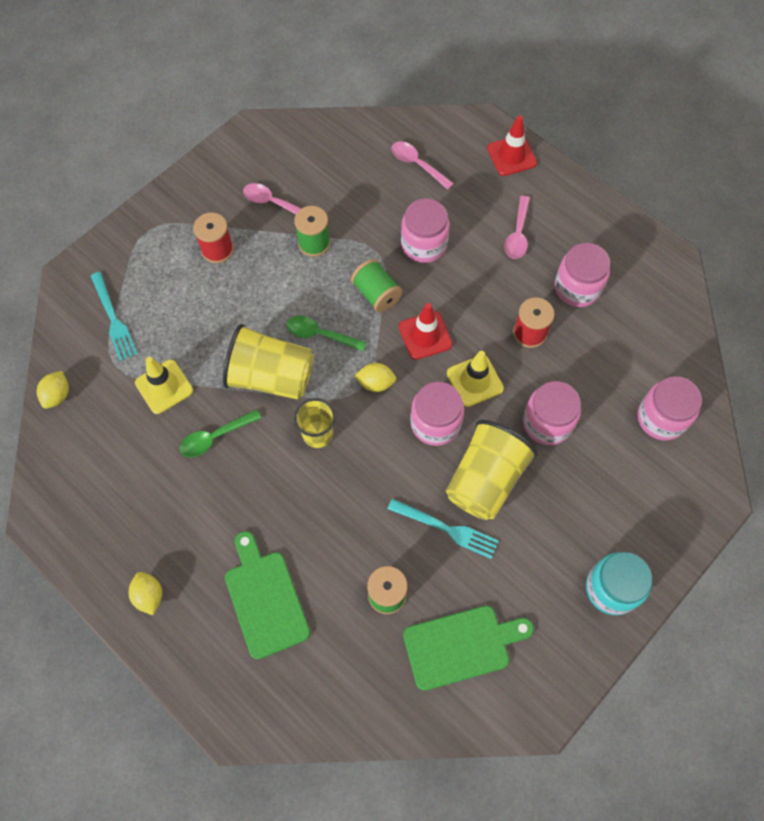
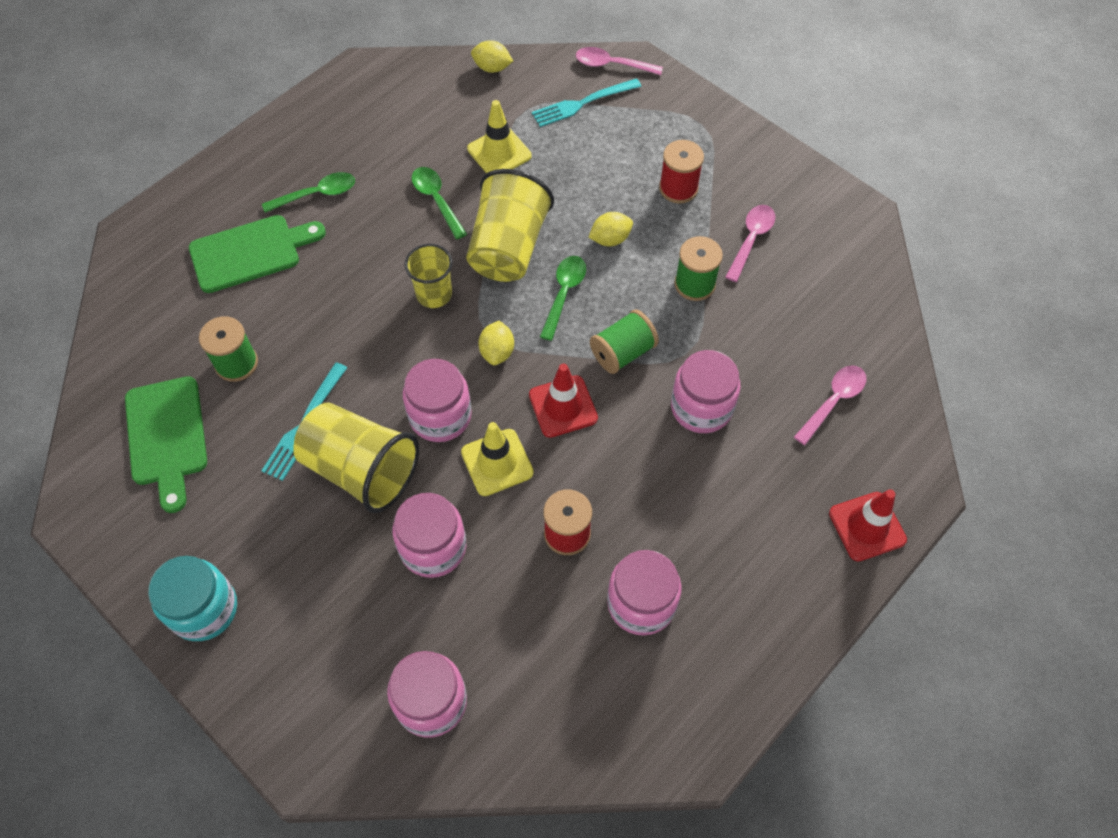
camera: 90 degrees right, 5 degrees down
(149, 596) = (270, 158): yellow lemon -> yellow lemon (610, 239)
(199, 544) = (317, 194): none -> green spoon
(518, 234) = (727, 527): pink spoon -> pink spoon (612, 65)

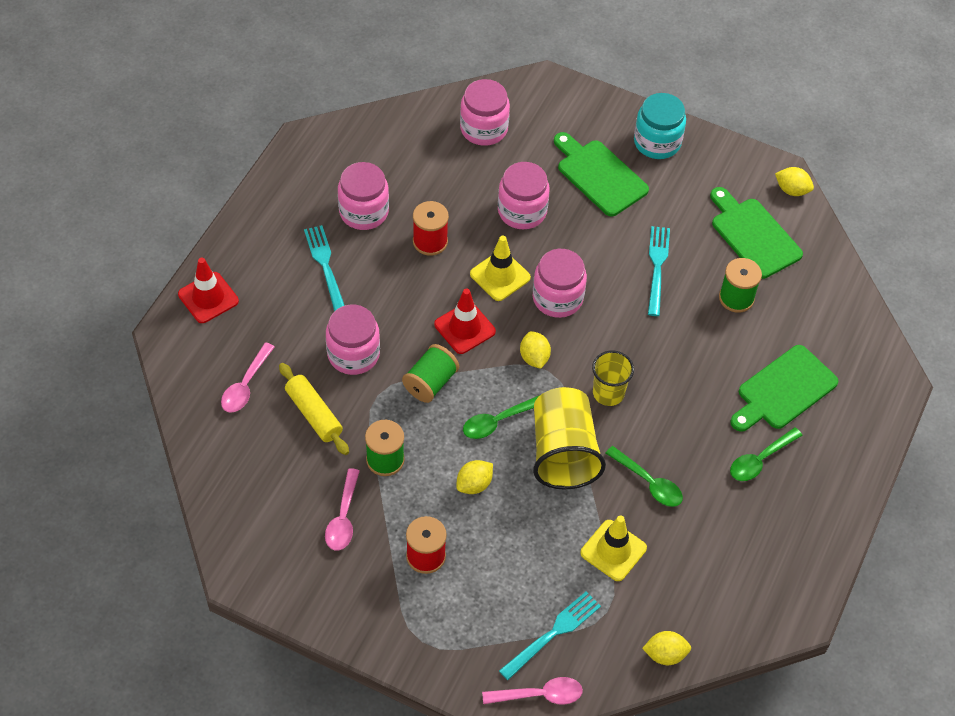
camera: 160 degrees right, 5 degrees down
(79, 486) = (792, 190): none -> yellow lemon
(308, 576) = (599, 175): none -> green cutting board
(361, 469) = (598, 247): yellow cup -> none
(564, 294) = (497, 421): green spoon -> green spoon turned 60 degrees clockwise
(710, 533) = (325, 266): none -> turquoise fork
(761, 349) = (314, 414): none -> yellow rolling pin

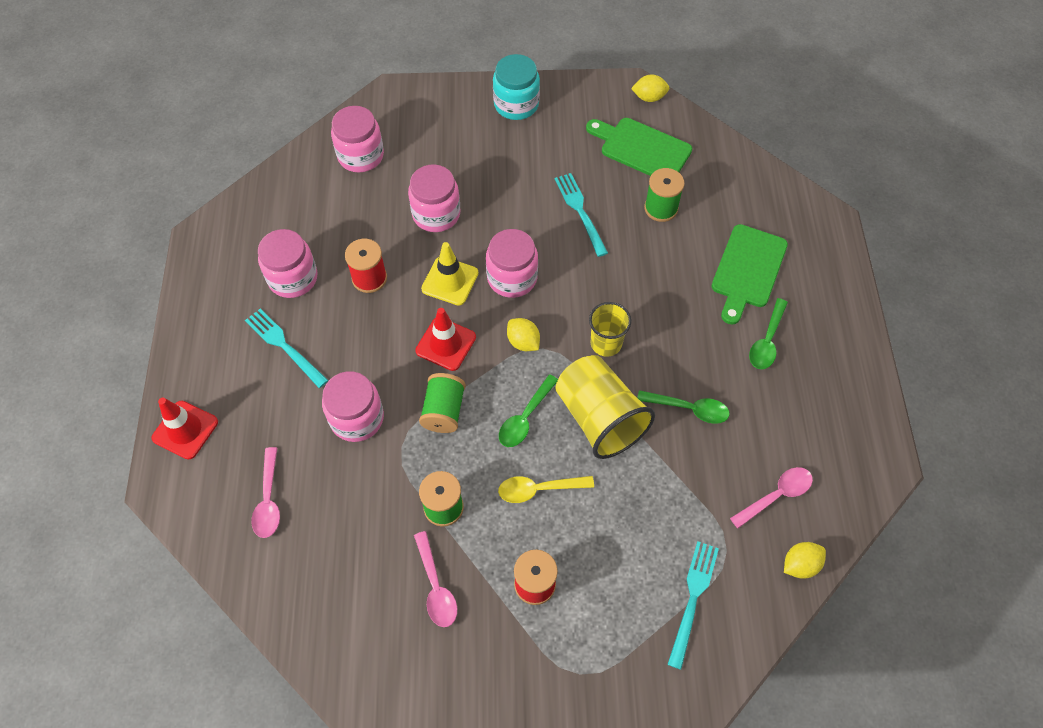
camera: 25 degrees left, 5 degrees up
(314, 414) = (351, 496): yellow rolling pin -> none
(474, 484) = (539, 489): yellow lemon -> yellow spoon
(539, 695) = (717, 667): pink spoon -> pink spoon (776, 495)
(599, 175) = (484, 153): green cutting board -> none
(613, 550) = (697, 488): yellow traffic cone -> none

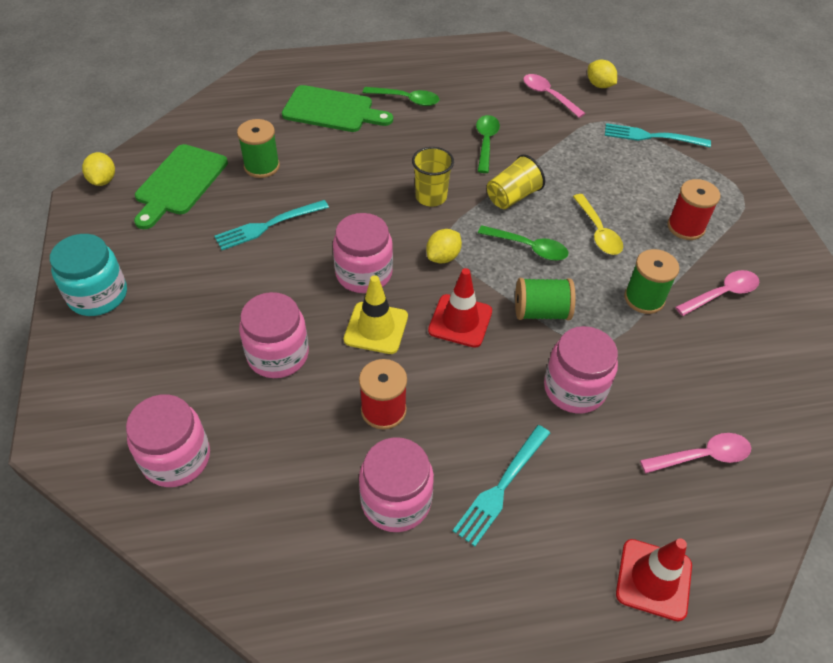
camera: 100 degrees left, 10 degrees down
(599, 418) = (512, 197): yellow cup -> yellow cup, size x0.59

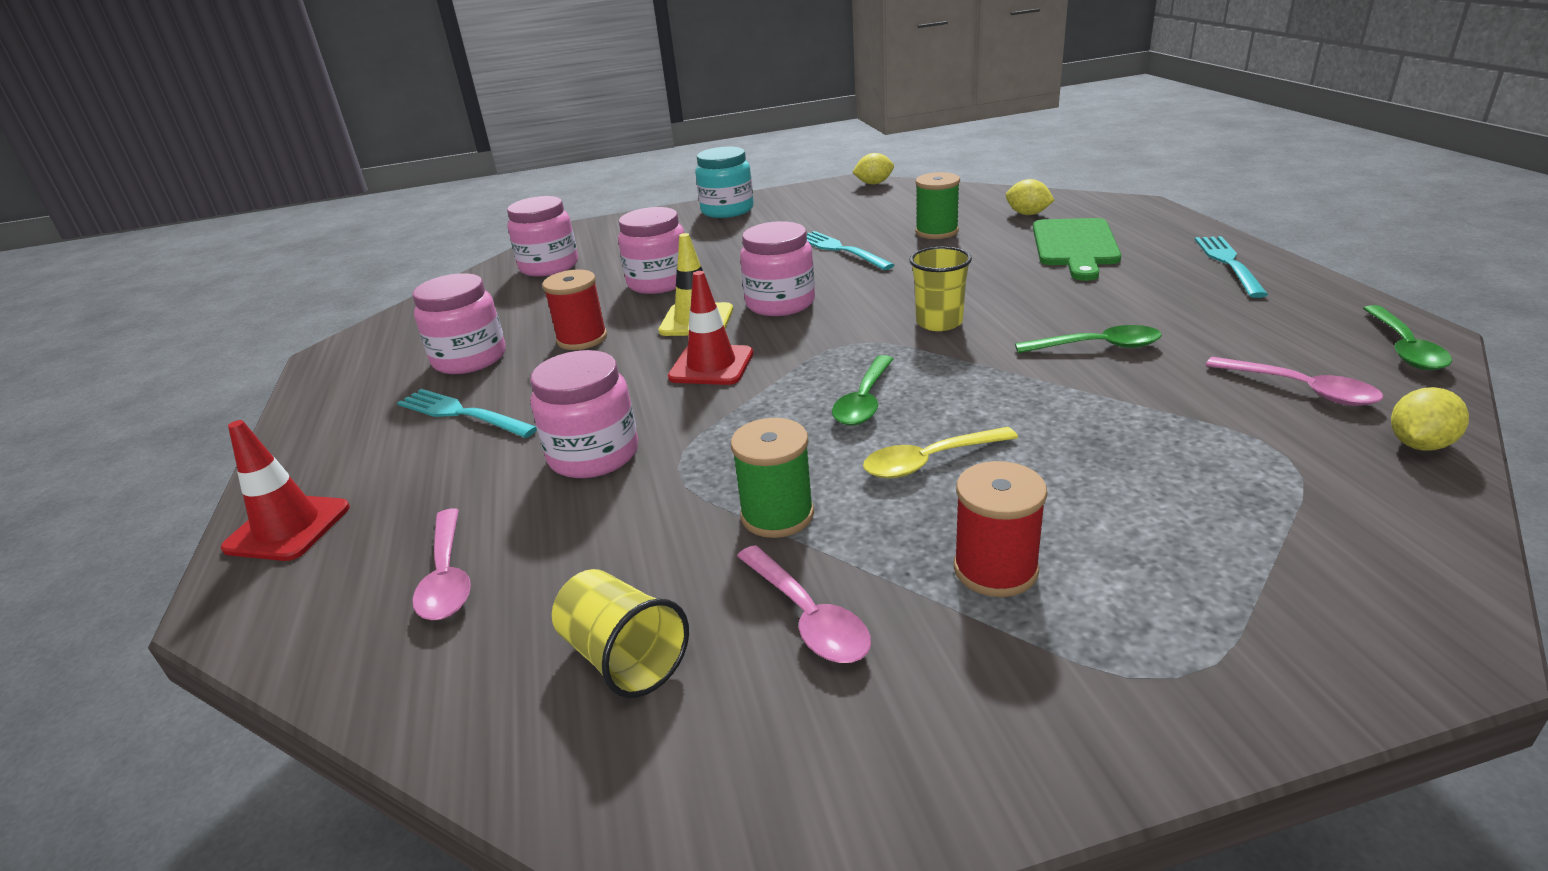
camera: 90 degrees right, 20 degrees down
(179, 183) = (887, 207): green cutting board -> none
(406, 99) = (1148, 282): green spoon -> green spoon (1404, 348)
(443, 257) = (823, 343): yellow lemon -> yellow lemon (1027, 214)
(512, 197) = (976, 379): yellow cup -> yellow cup (624, 657)
(541, 312) = (734, 420): green spool -> none
(548, 96) = (1301, 389): pink spoon -> pink spoon turned 90 degrees clockwise
(651, 137) = (1290, 520): turquoise fork -> turquoise fork (1228, 263)

